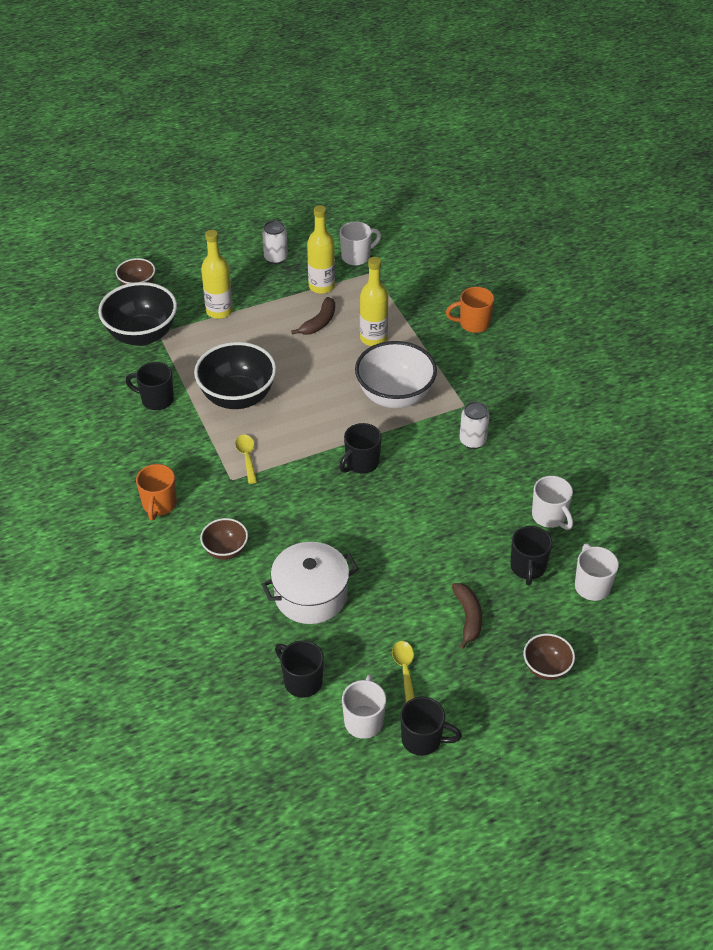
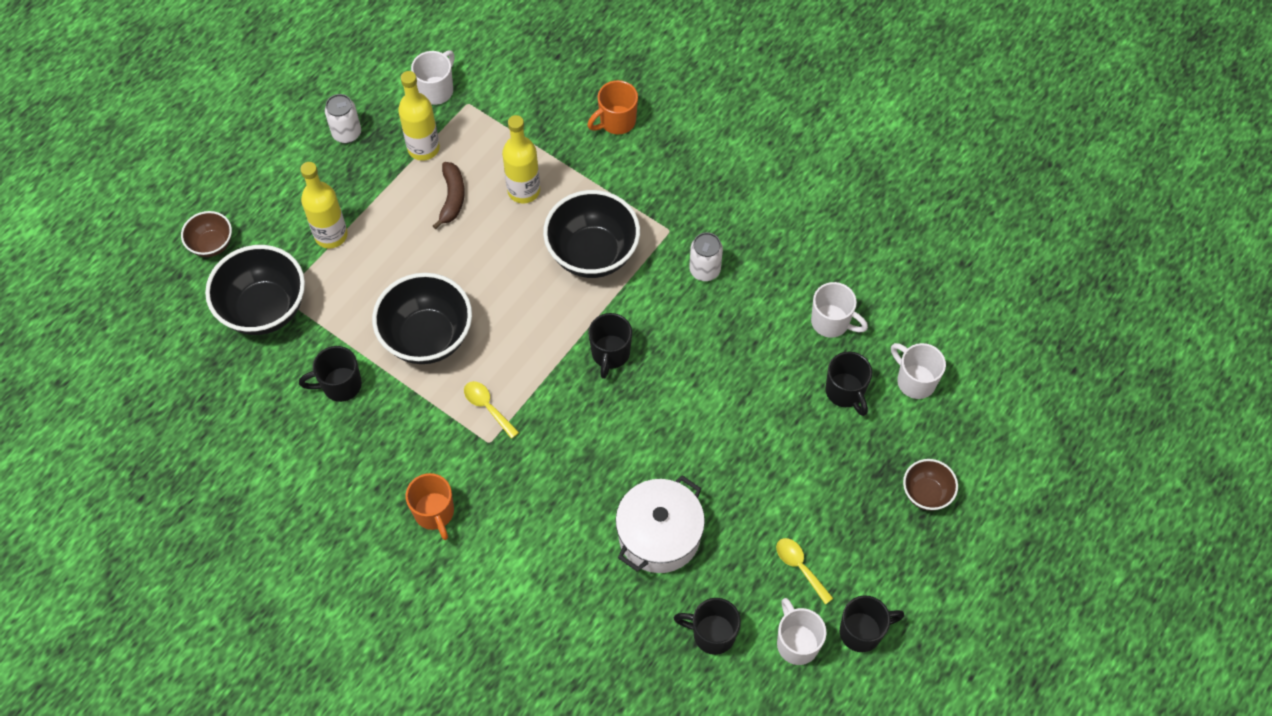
camera: 30 degrees left, 15 degrees up
(225, 550) = (540, 529): brown bowl -> none
(395, 396) = (592, 254): white bowl -> black bowl
(468, 617) = (823, 477): brown banana -> none

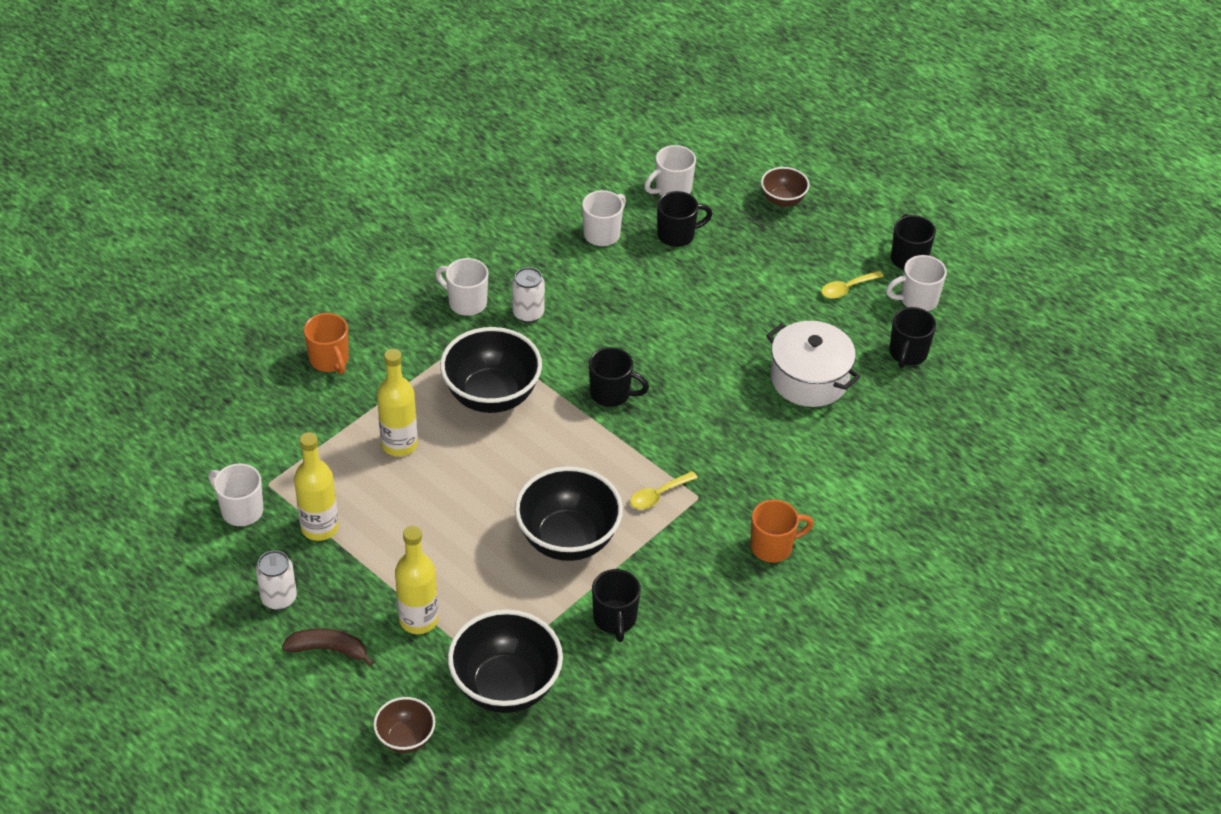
camera: 85 degrees left, 15 degrees down
(452, 198) = (394, 506): brown banana -> brown banana (328, 649)
(709, 216) = (466, 302): none -> white mug

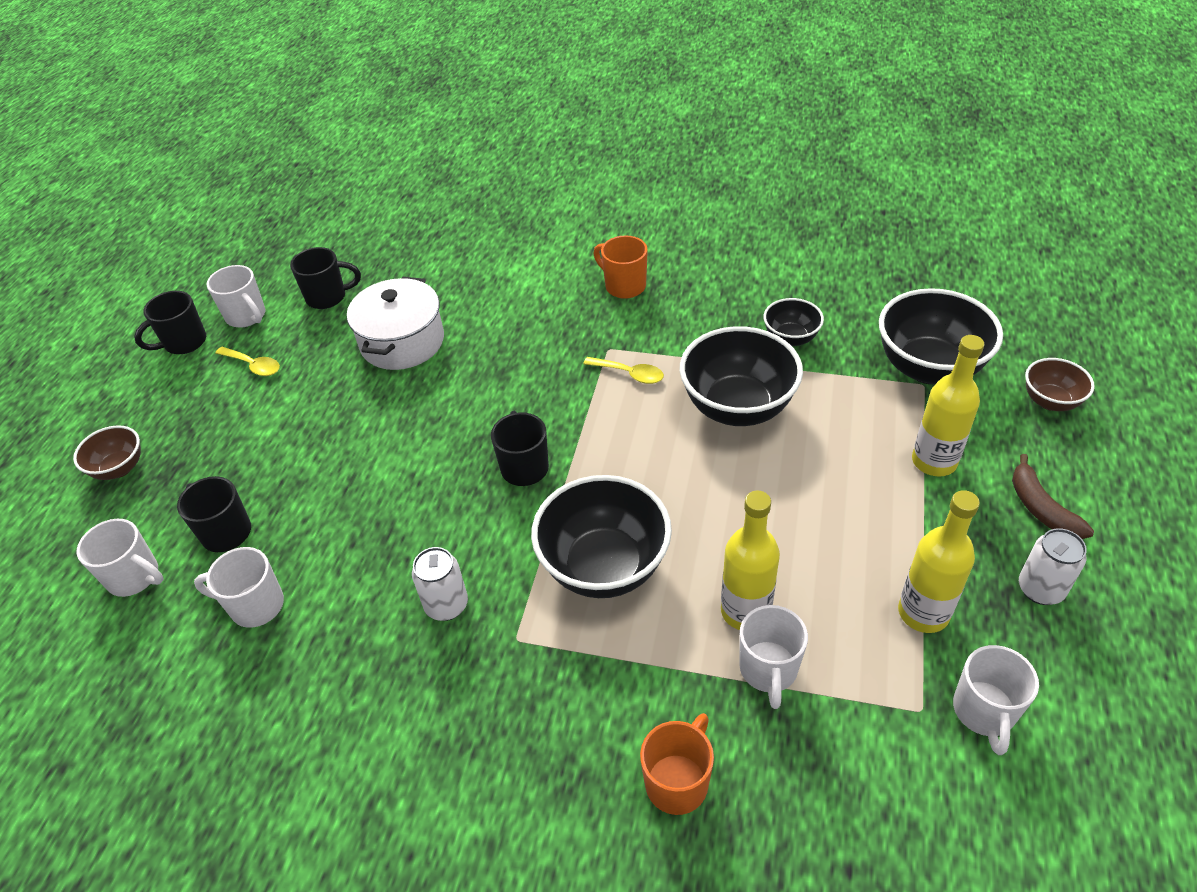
camera: 115 degrees left, 0 degrees up
(466, 302) = (466, 683): white mug -> white mug (768, 670)
(615, 619) = (790, 338): black mug -> black bowl

